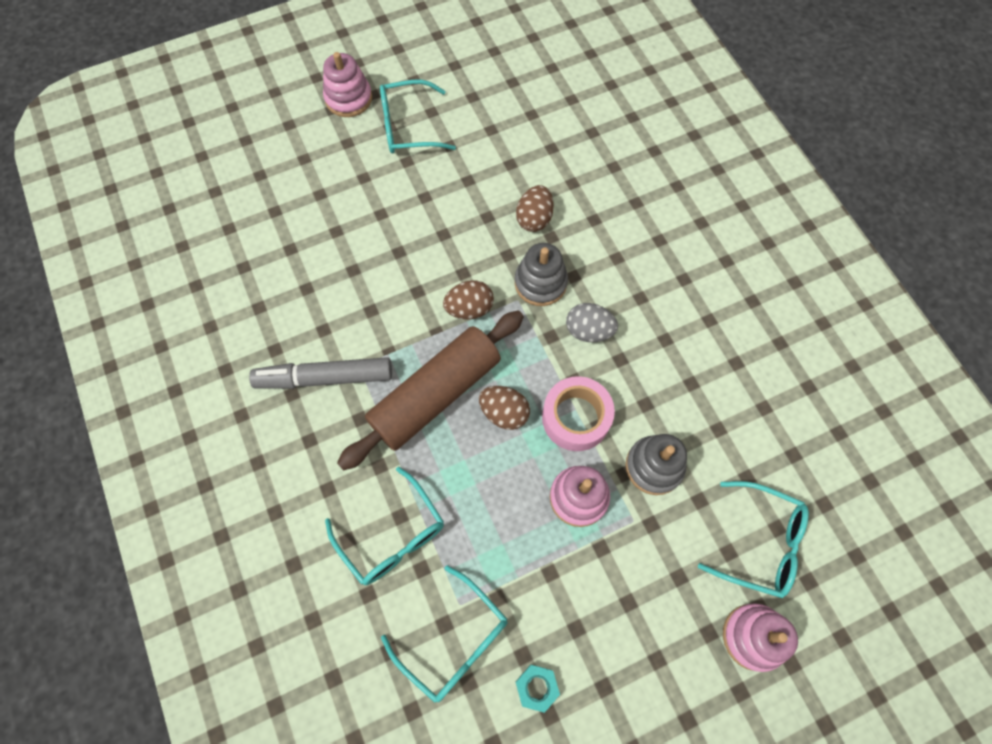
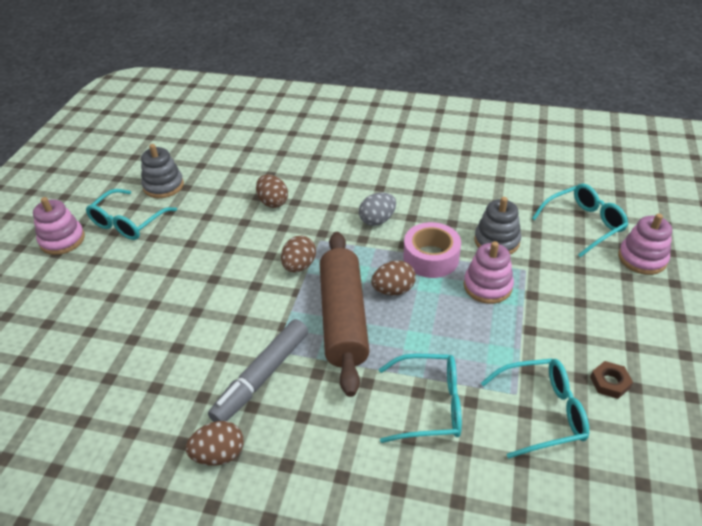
camera: 50 degrees left, 25 degrees down
(233, 405) = (219, 454): none -> brown egg
(537, 687) = (609, 382): turquoise nut -> brown nut
(540, 283) = (320, 223): grey stacking toy -> grey stacking toy (163, 186)

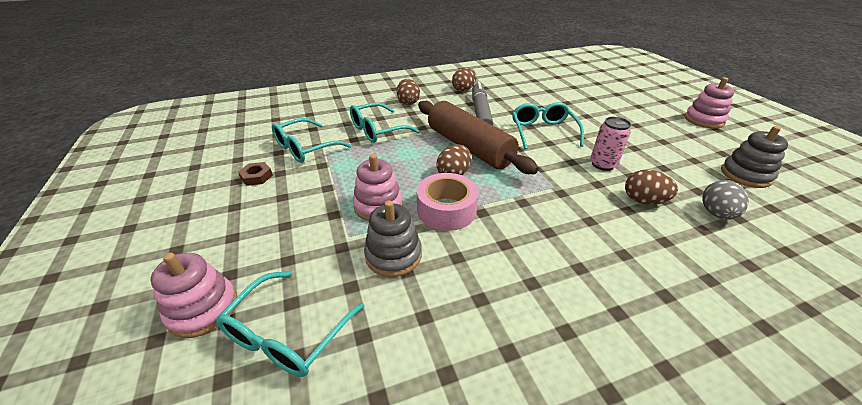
camera: 145 degrees right, 5 degrees down
(128, 222) = (698, 142): turquoise glasses -> turquoise glasses (543, 132)
(249, 240) = (602, 164): none -> pink can
(299, 266) = (540, 163): brown egg -> brown egg (408, 102)
(377, 220) = (532, 225): grey egg -> grey egg (716, 214)

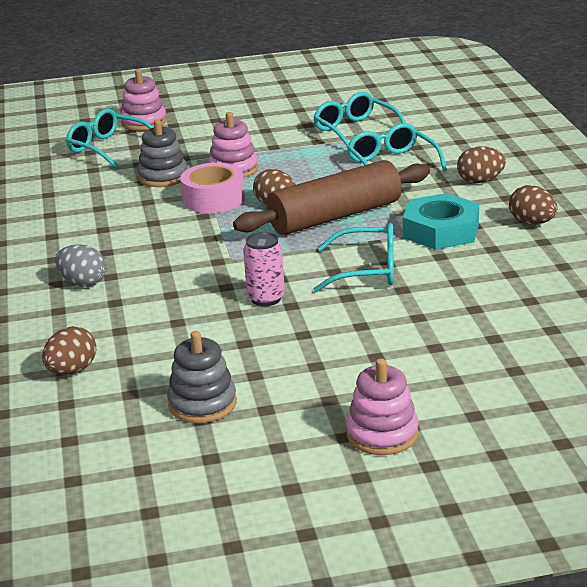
camera: 100 degrees right, 10 degrees down
(256, 177) = (303, 116): brown nut -> none
(480, 112) = (441, 230): grey marker -> turquoise nut
(643, 201) = (181, 307): brown egg -> brown egg (72, 371)
(716, 214) = (138, 347): grey egg -> grey egg (83, 283)

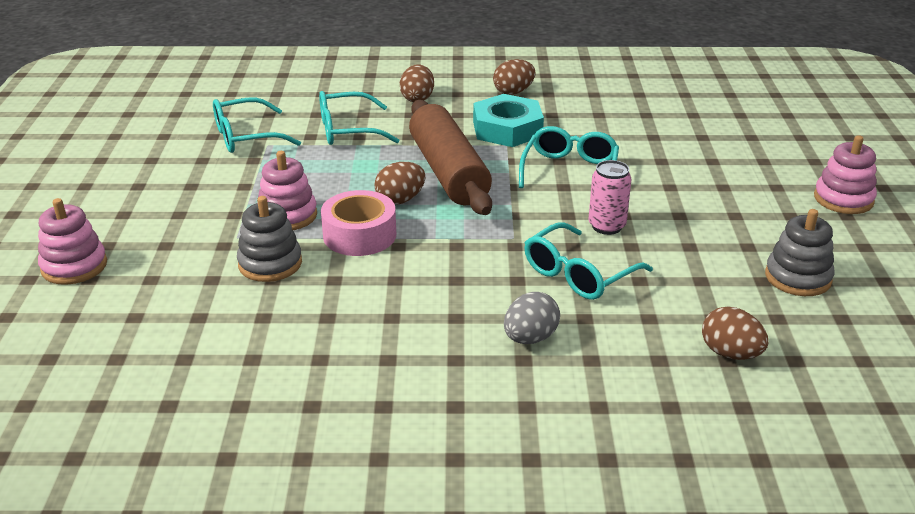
camera: 80 degrees left, 5 degrees up
(108, 148) = (136, 300): turquoise glasses -> turquoise glasses (579, 274)

